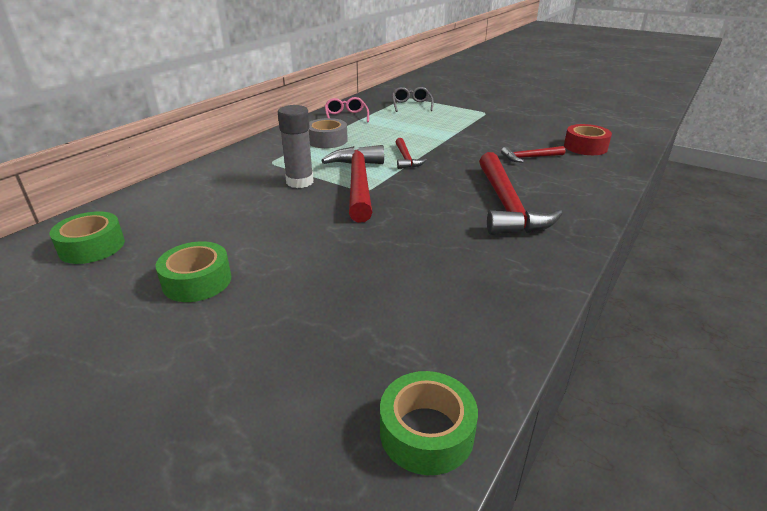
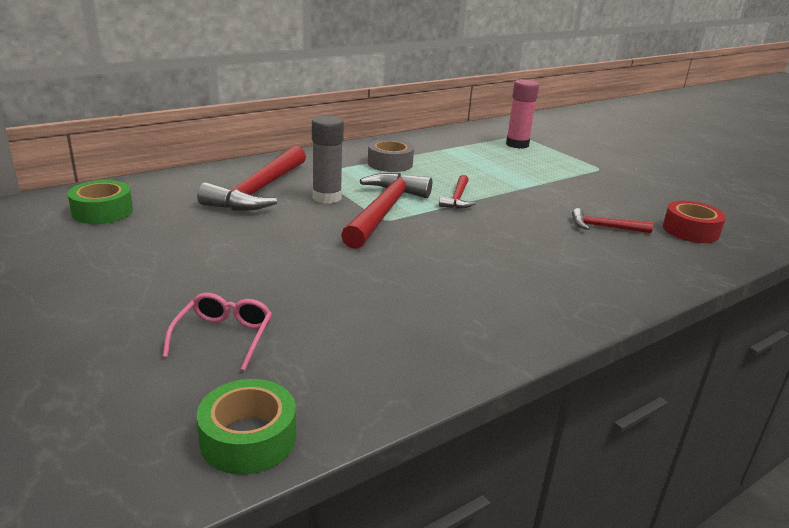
camera: 20 degrees right, 5 degrees down
(197, 281) = (162, 261): green tape -> none
(346, 116) = (432, 143): pink glasses -> pink glasses (224, 336)
(411, 105) = (517, 144): grey glasses -> pink glue stick
(507, 205) = (526, 269): red hammer -> red hammer (259, 190)

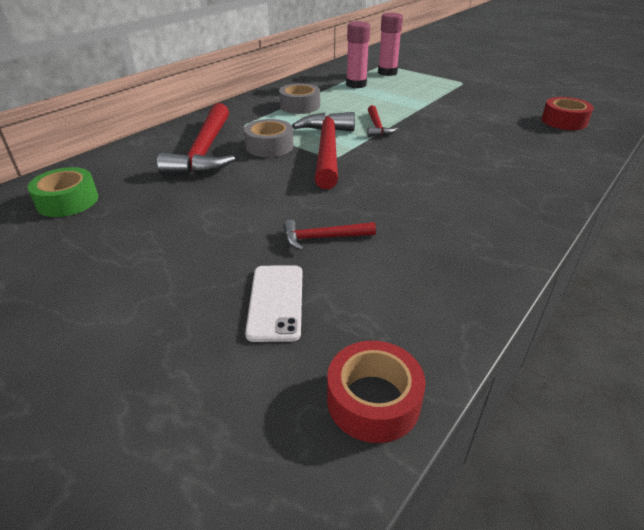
camera: 15 degrees left, 10 degrees up
(224, 336) = (276, 302): pink glasses -> white phone
(248, 438) = (373, 400): green tape -> red tape
(327, 197) = (269, 146): grey glue stick -> grey tape
(470, 151) = (356, 84): none -> pink glue stick
(605, 227) = (504, 130): red hammer -> red hammer (323, 238)

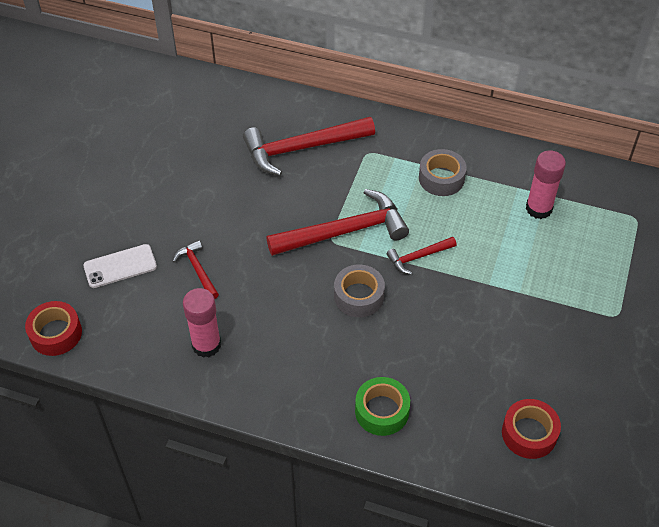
camera: 70 degrees right, 15 degrees up
(68, 201) = (191, 109): green tape -> green tape (382, 411)
(269, 146) = (332, 188): grey tape -> grey tape (359, 296)
(387, 72) = (605, 229): pink glue stick -> pink glue stick (206, 345)

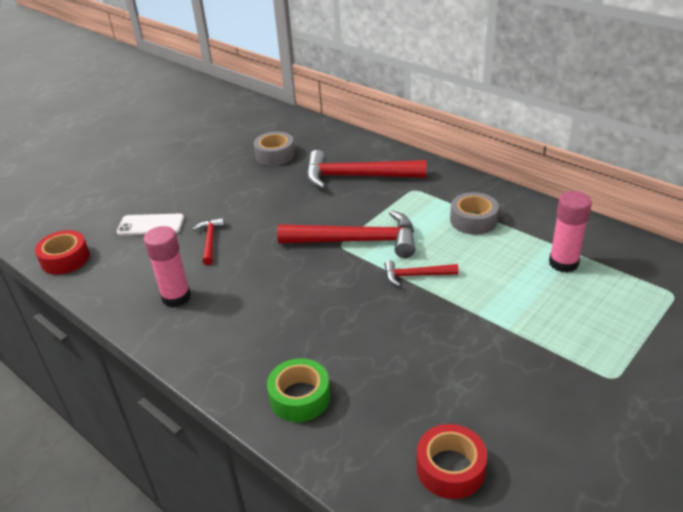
camera: 25 degrees right, 15 degrees down
(359, 296) = (338, 293): grey tape -> grey tape (275, 155)

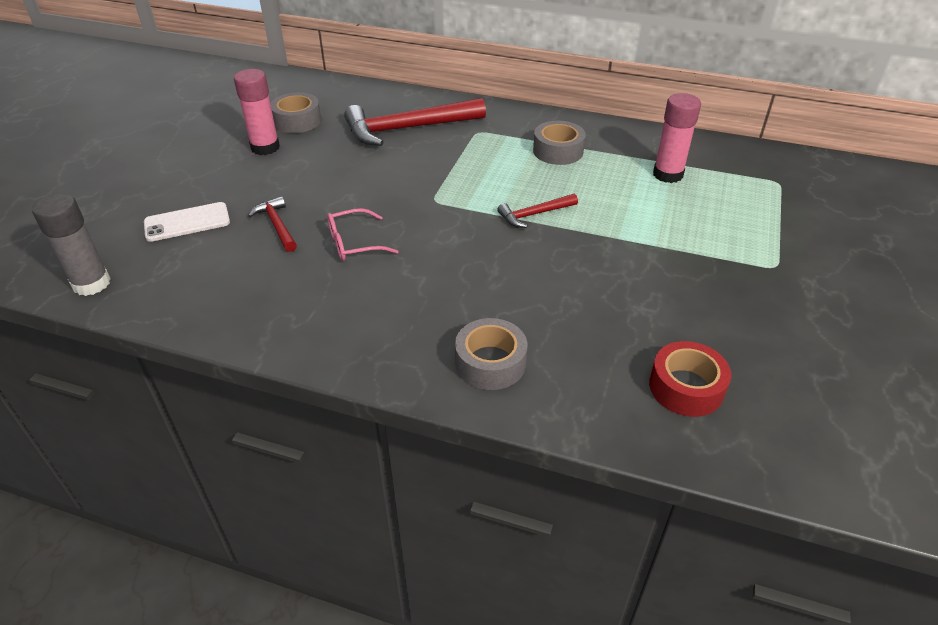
camera: 25 degrees left, 5 degrees up
(65, 259) = (91, 283): red tape -> grey glue stick
(176, 297) = (274, 294): pink glue stick -> pink glue stick (265, 147)
(256, 269) = (354, 243): none -> pink glasses
(300, 397) = (490, 363): green tape -> grey tape
(357, 241) = (450, 193): red hammer -> none

